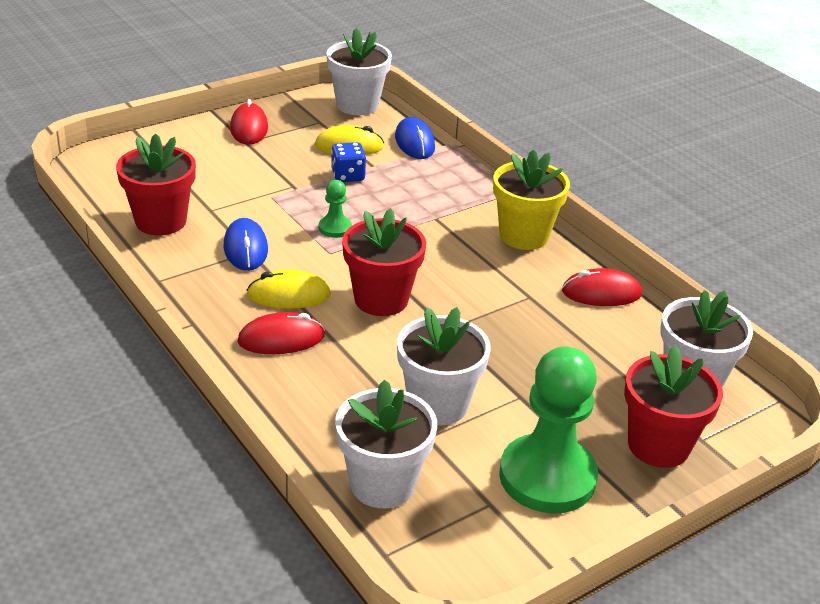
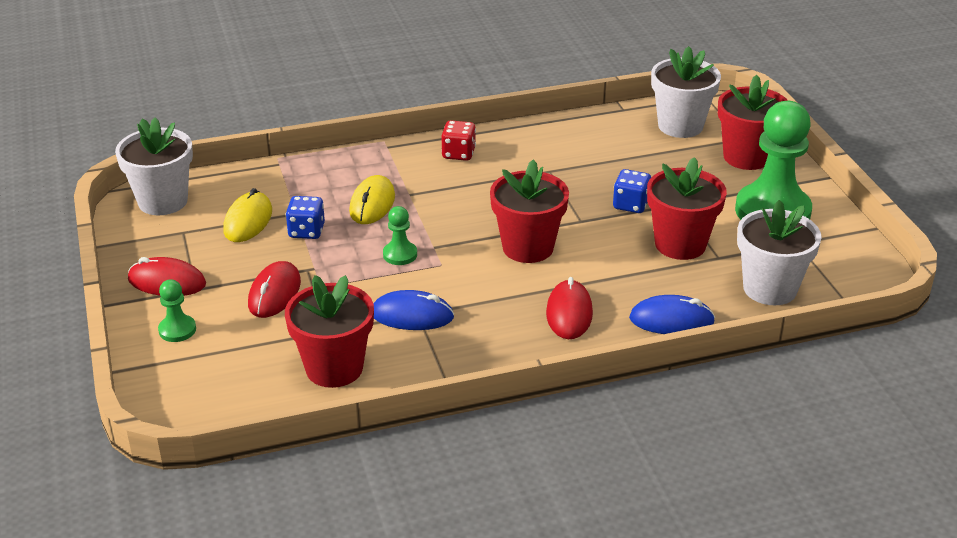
camera: 70 degrees left, 0 degrees up
(189, 144) = (177, 330): none -> green pawn
(289, 295) = (502, 299): yellow mouse -> yellow mouse (372, 204)
(414, 142) = (264, 180): blue mouse -> blue mouse (671, 320)
(437, 404) = (680, 244): white flower pot -> red flower pot
(496, 360) = (630, 205): none -> blue dice
(523, 235) = (458, 154): yellow flower pot -> red dice
(601, 293) = (557, 136): red mouse -> red mouse (274, 293)

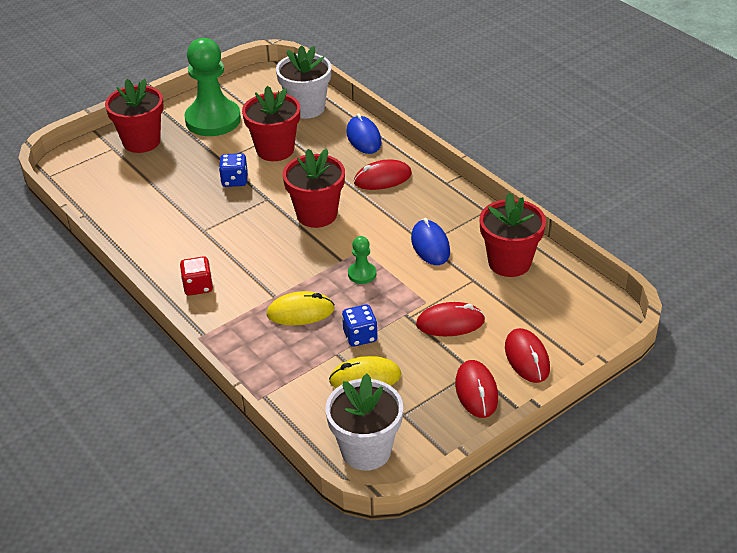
camera: 110 degrees left, 5 degrees up
(177, 330) = (527, 358): green pawn -> red mouse
(680, 126) = (104, 180): white flower pot -> none

